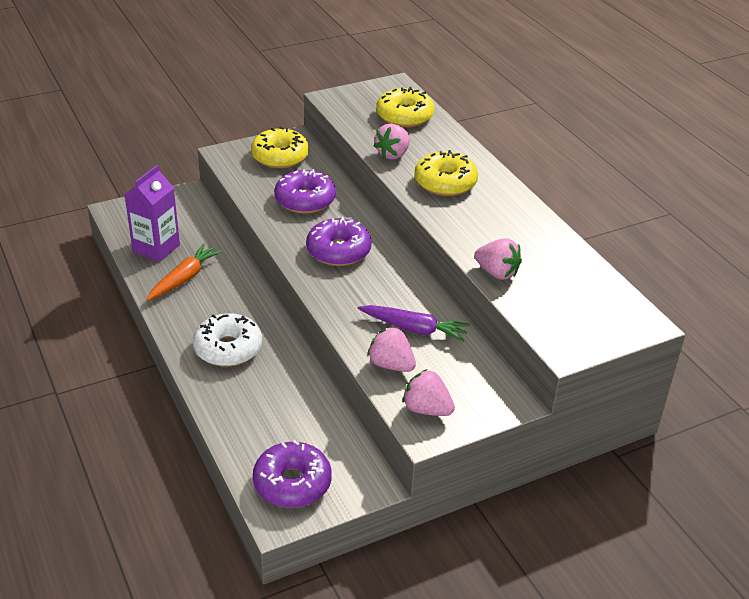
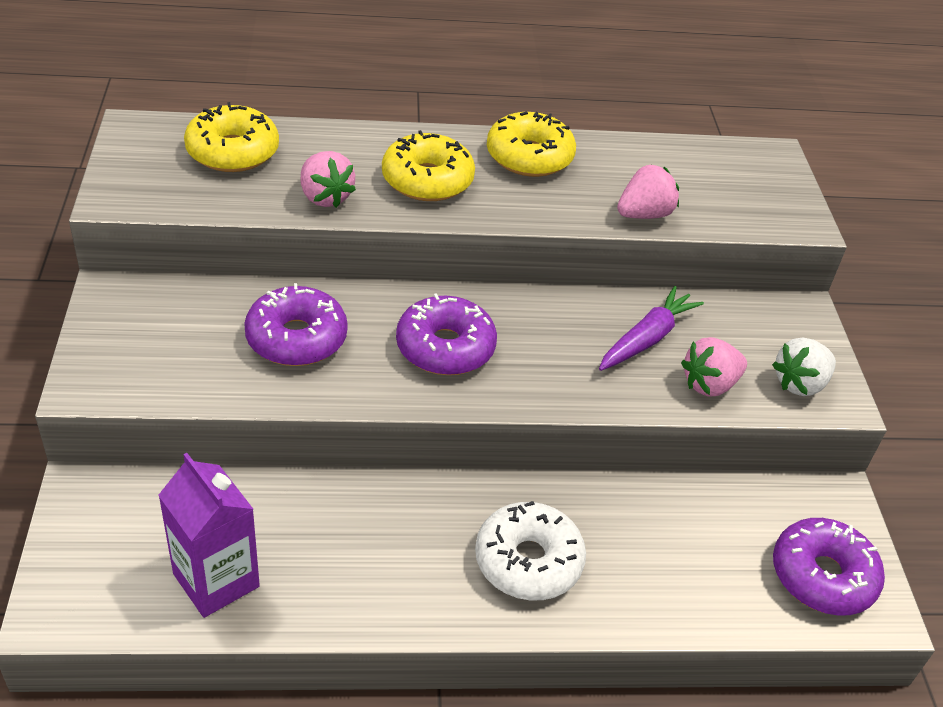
camera: 70 degrees left, 5 degrees up
(184, 278) = (326, 565): orange carrot -> none
(280, 157) = (154, 325): yellow donut -> yellow donut (529, 157)
(426, 409) = (799, 384): pink strawberry -> white strawberry

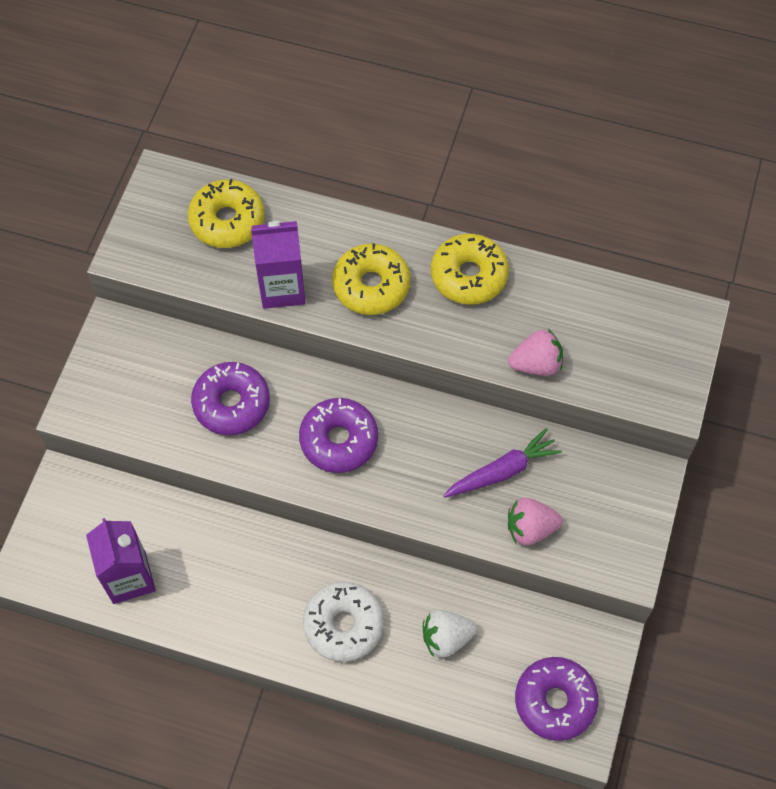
camera: 25 degrees right, 20 degrees up
(325, 197) = (282, 288): pink strawberry -> purple carton
(799, 384) = (605, 547): white strawberry -> white strawberry (446, 638)

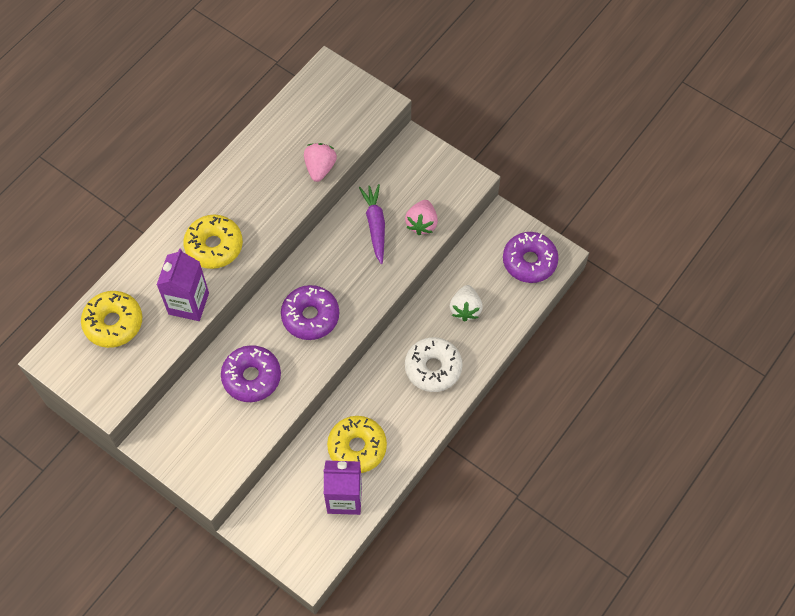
camera: 70 degrees left, 0 degrees up
(469, 275) = (235, 184): yellow donut -> yellow donut (357, 447)

